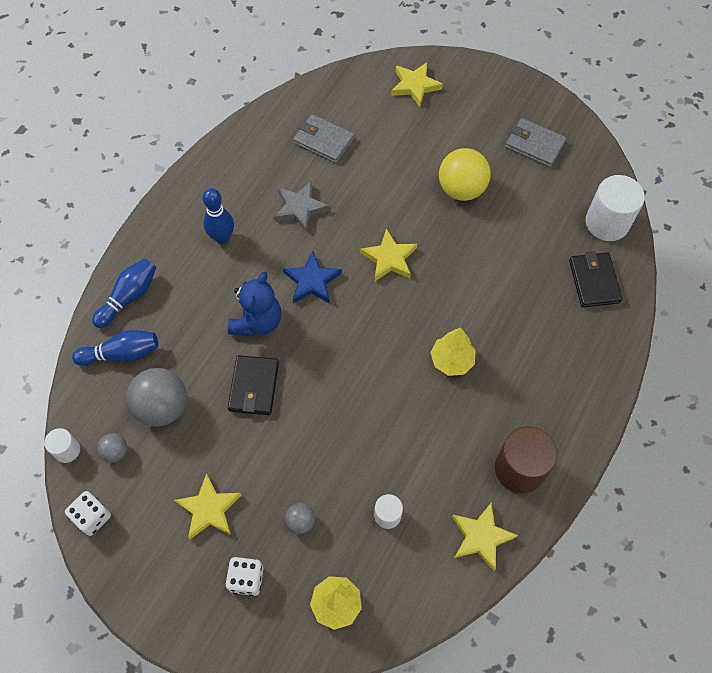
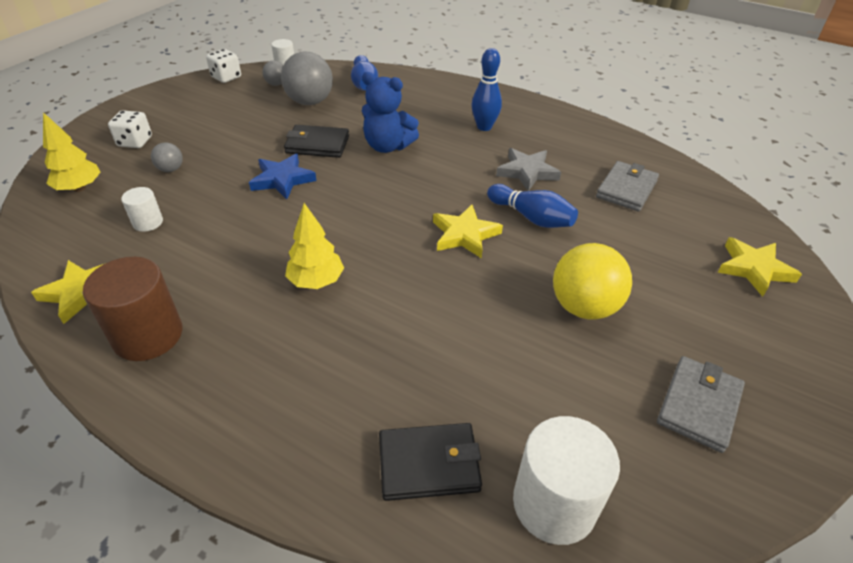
camera: 90 degrees right, 20 degrees down
(129, 297) = (419, 85): blue bowling pin -> blue bowling pin (531, 217)
(209, 509) = (207, 124): yellow star -> none
(312, 281) = (433, 179): blue star -> blue star (282, 179)

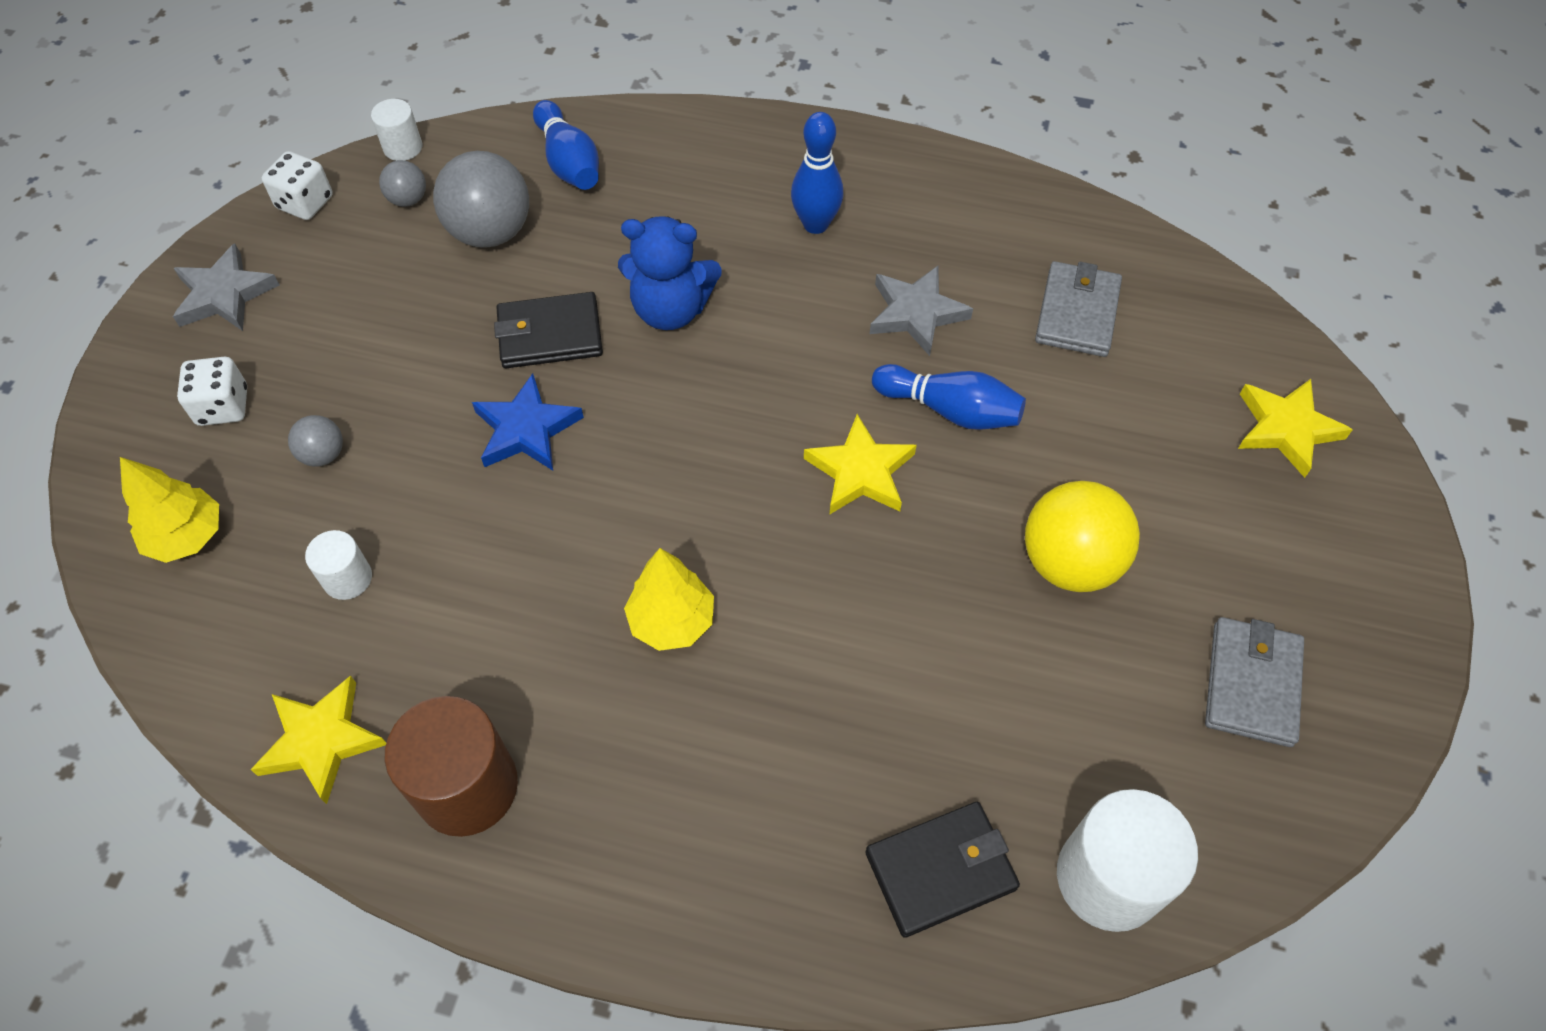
camera: 15 degrees left, 15 degrees up
(166, 102) = (224, 294): none -> grey star

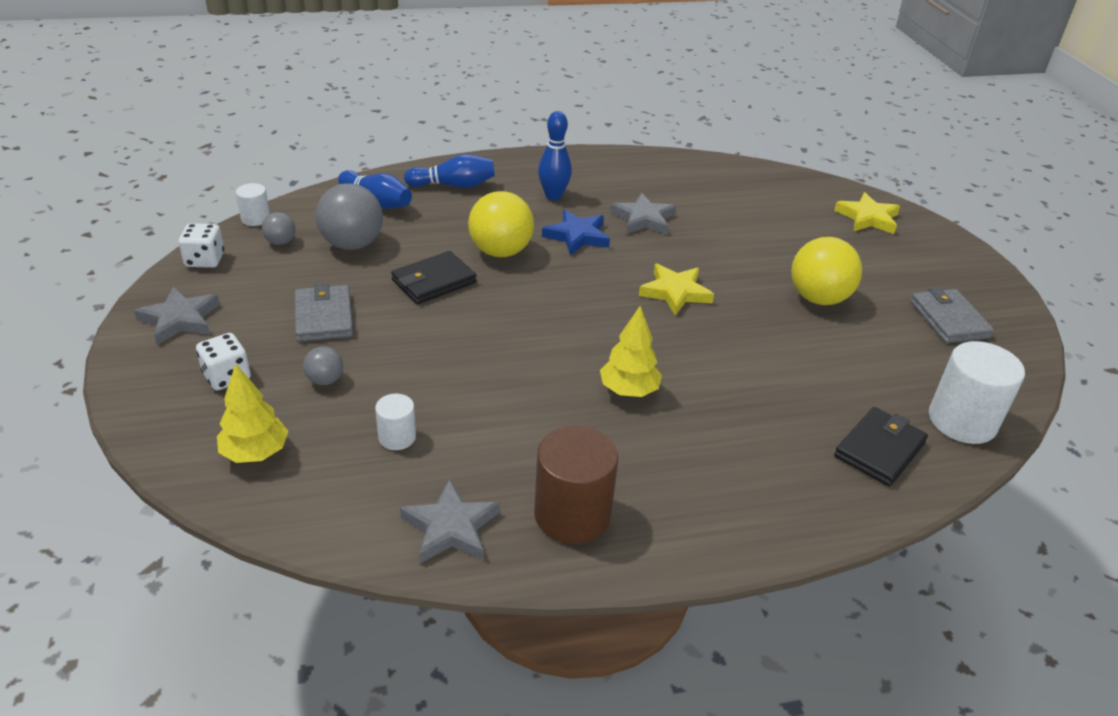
camera: 30 degrees left, 20 degrees down
(321, 741) = (451, 527): yellow star -> grey star
(526, 429) = (457, 329): blue star -> blue star (577, 236)
(671, 309) = (500, 251): blue teddy bear -> yellow ball
(950, 410) = (699, 254): blue bowling pin -> blue bowling pin (454, 185)
(1077, 313) = (726, 199): grey wallet -> grey wallet (324, 317)

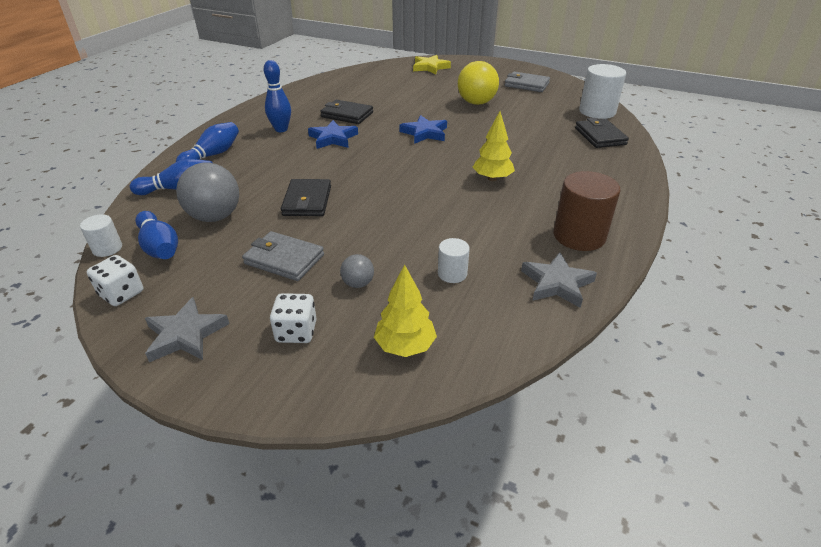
camera: 50 degrees left, 0 degrees up
(280, 242) = (160, 247): grey ball -> blue bowling pin
(500, 251) = (311, 167): yellow ball -> none
(643, 219) = (347, 115): grey star -> black wallet
(675, 292) = (424, 133): yellow star -> blue star

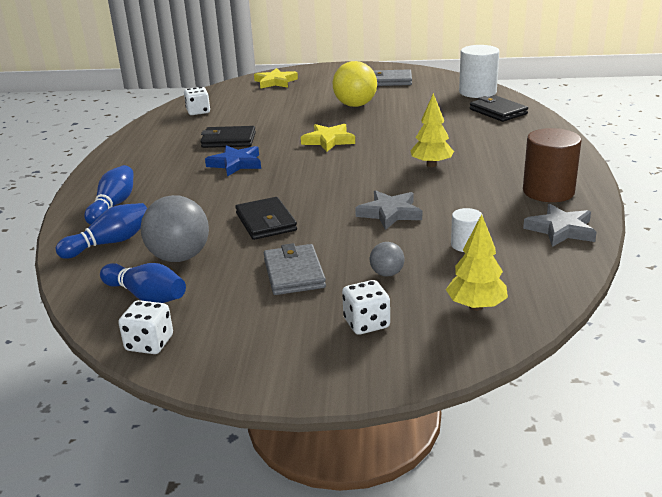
camera: 20 degrees left, 10 degrees down
(107, 248) = (85, 312): white cylinder -> none
(185, 334) = (258, 355): grey star -> grey star (390, 213)
(281, 129) = (168, 167): blue bowling pin -> none
(284, 259) = (294, 273): grey wallet -> grey wallet turned 75 degrees clockwise
(347, 83) = (198, 112): none -> white dice
(424, 133) = (328, 141): blue star -> yellow star

